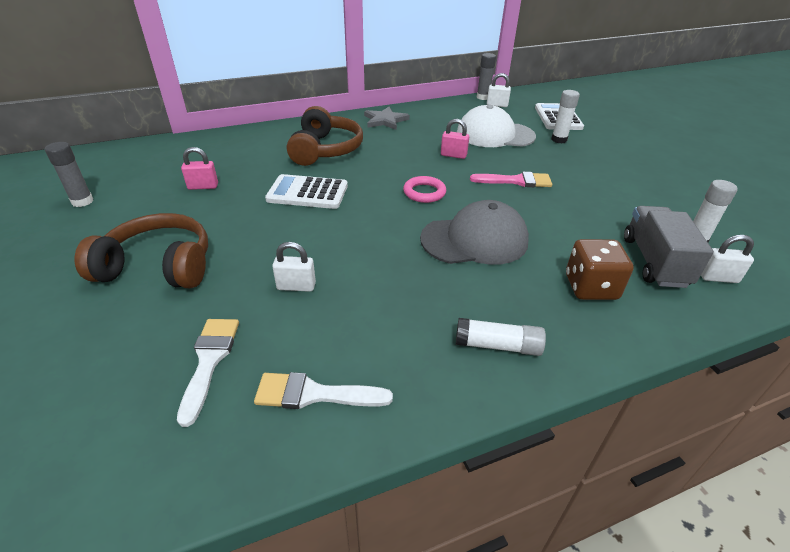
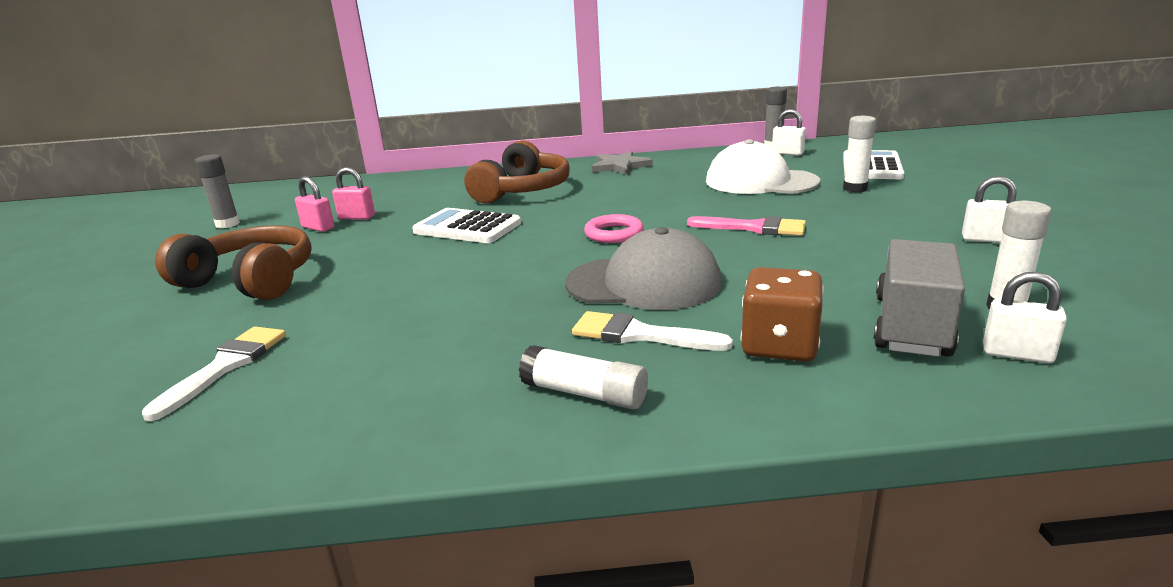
camera: 20 degrees right, 15 degrees down
(296, 286) = (379, 309): white padlock -> white padlock (986, 239)
(314, 394) = (309, 411): white brush -> white brush (639, 334)
(453, 155) = (684, 200): pink padlock -> pink padlock (318, 228)

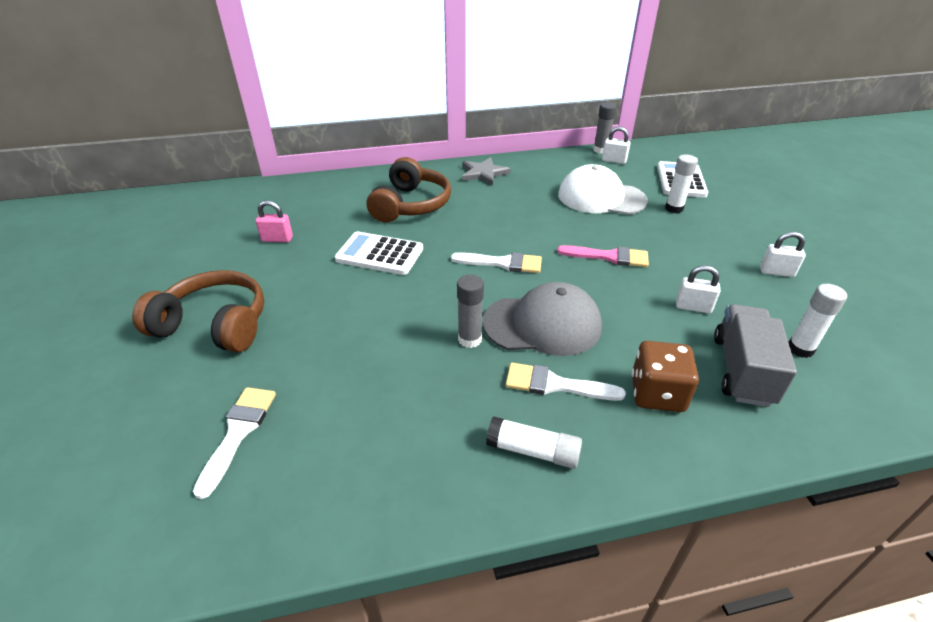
camera: 10 degrees left, 15 degrees up
(227, 224) = (160, 247): grey glue stick -> grey glue stick (470, 339)
(318, 228) = (247, 253): pink padlock -> none
(614, 233) = (503, 263): pink ring -> white brush
(1017, 354) = (814, 397): white padlock -> white padlock (693, 307)

